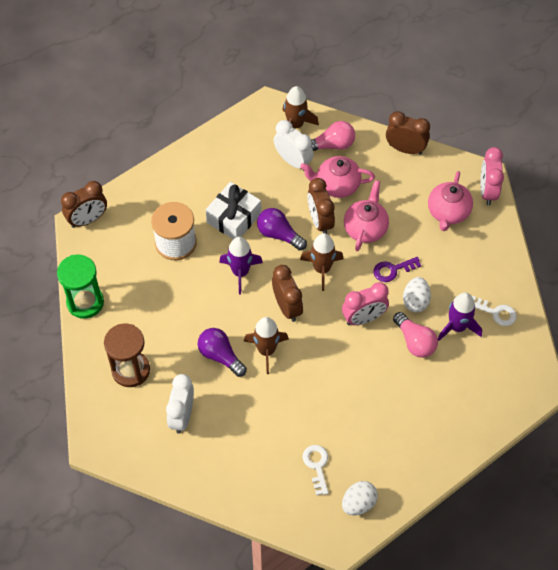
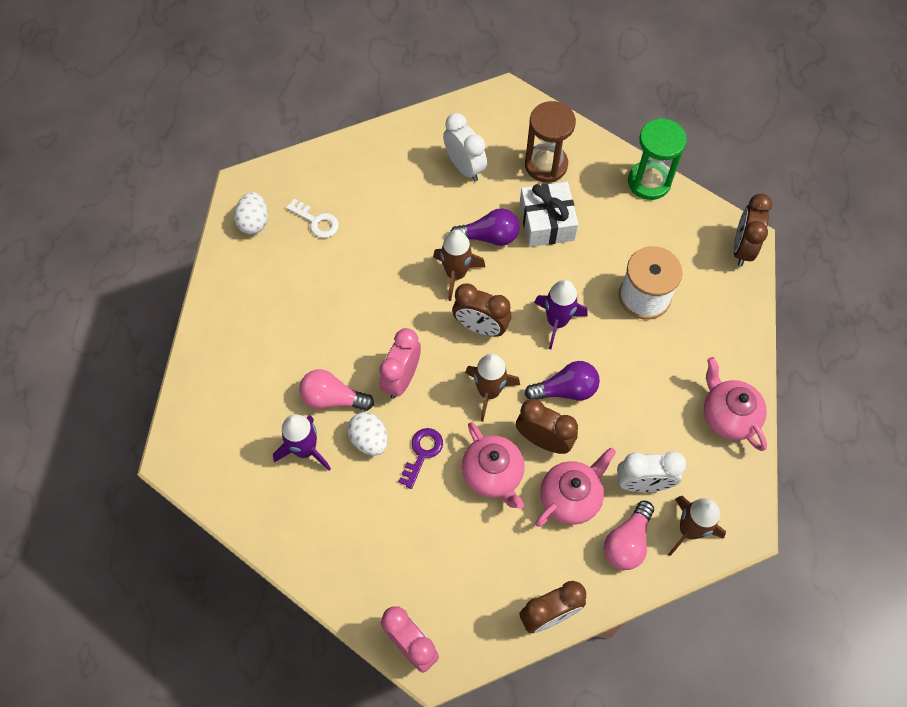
camera: 135 degrees right, 5 degrees up
(234, 218) = (624, 368): white gift -> white gift (546, 222)
(448, 213) = (428, 574): pink teapot -> pink teapot (728, 416)
(496, 312) = (279, 500): white key -> none

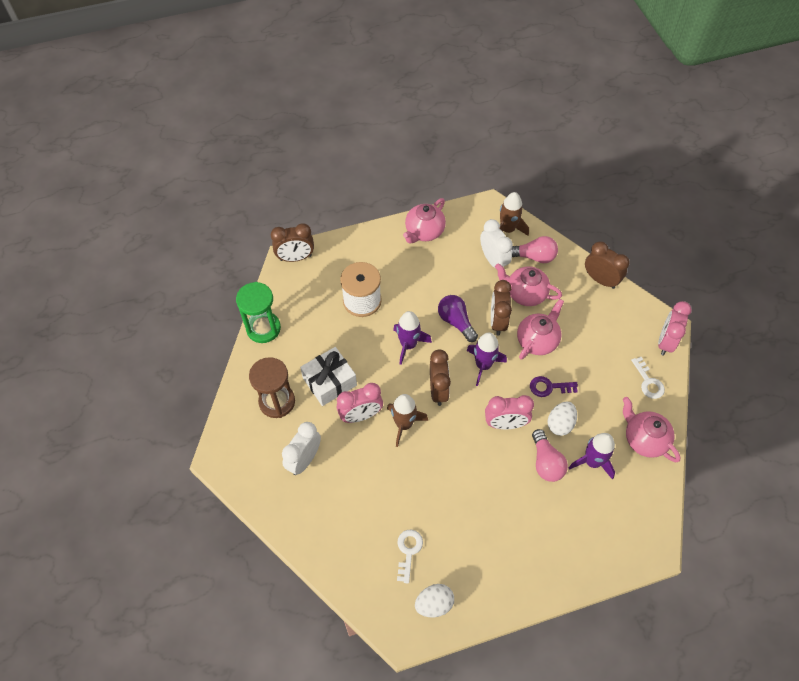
camera: 115 degrees left, 5 degrees down
(298, 527) = (644, 439): none -> pink teapot
(366, 582) = (648, 382): none -> white key
(489, 237) = (361, 415): purple light bulb -> pink clock
(489, 392) = (483, 365): brown rocket -> purple rocket

